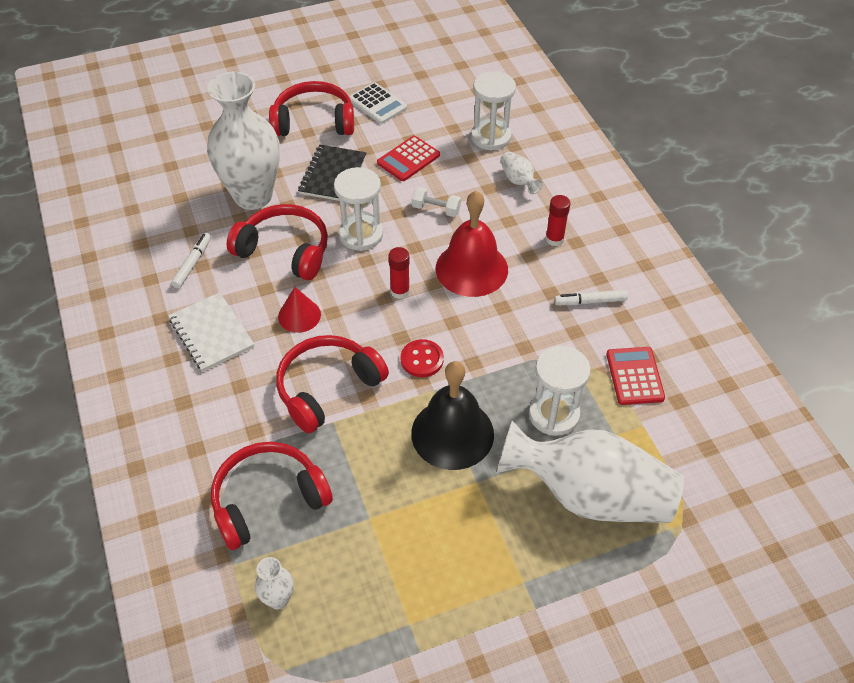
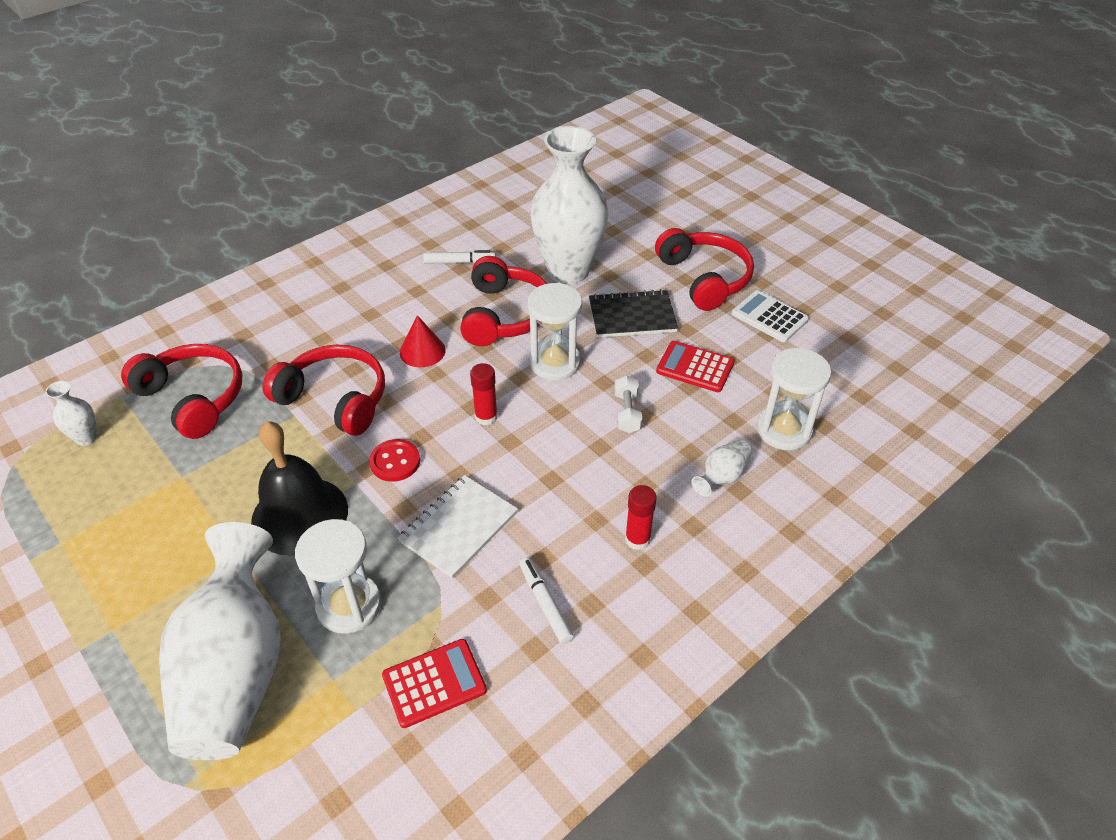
camera: 70 degrees right, 5 degrees down
(211, 333) = (379, 301): white notebook -> white notebook (459, 527)
(378, 104) = (769, 317): white calculator -> white calculator turned 105 degrees clockwise
(471, 269) = (548, 469): red bell -> none

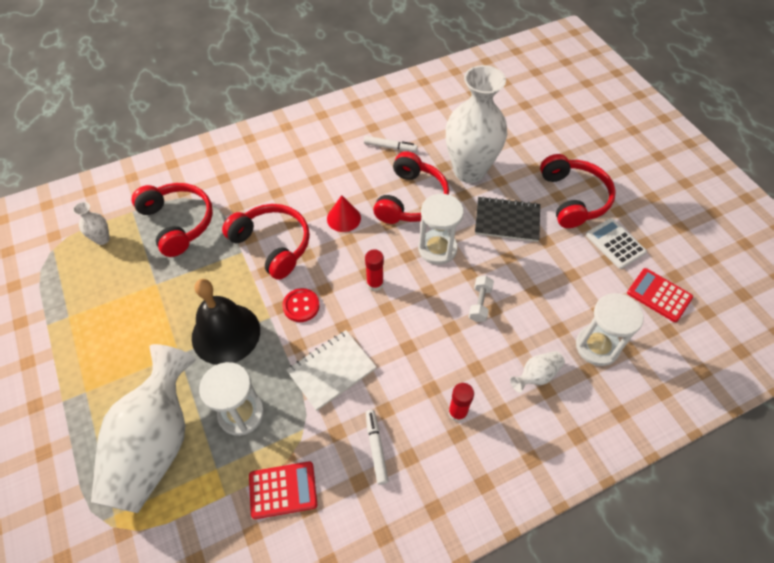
camera: 15 degrees right, 10 degrees up
(695, 367) = (543, 276): red calculator -> red calculator (659, 295)

